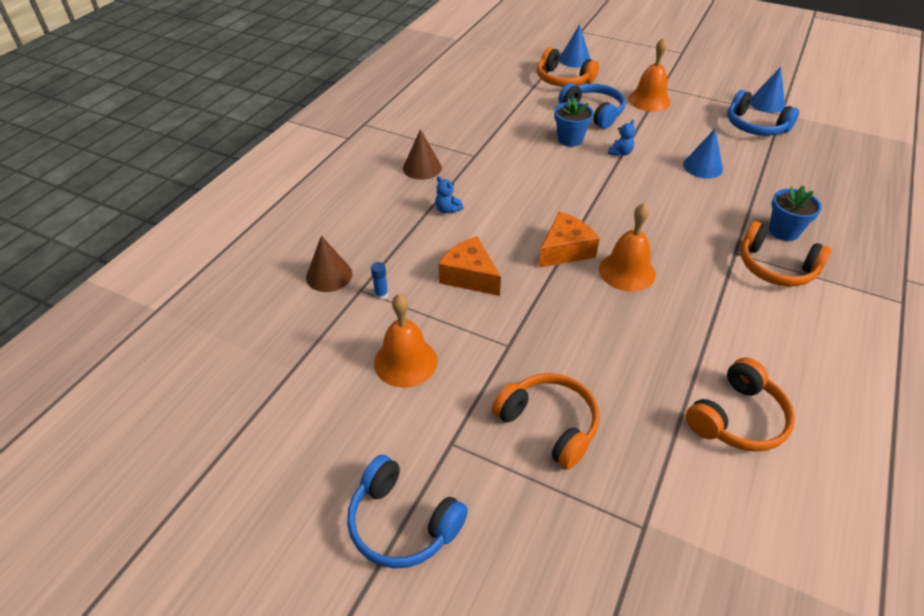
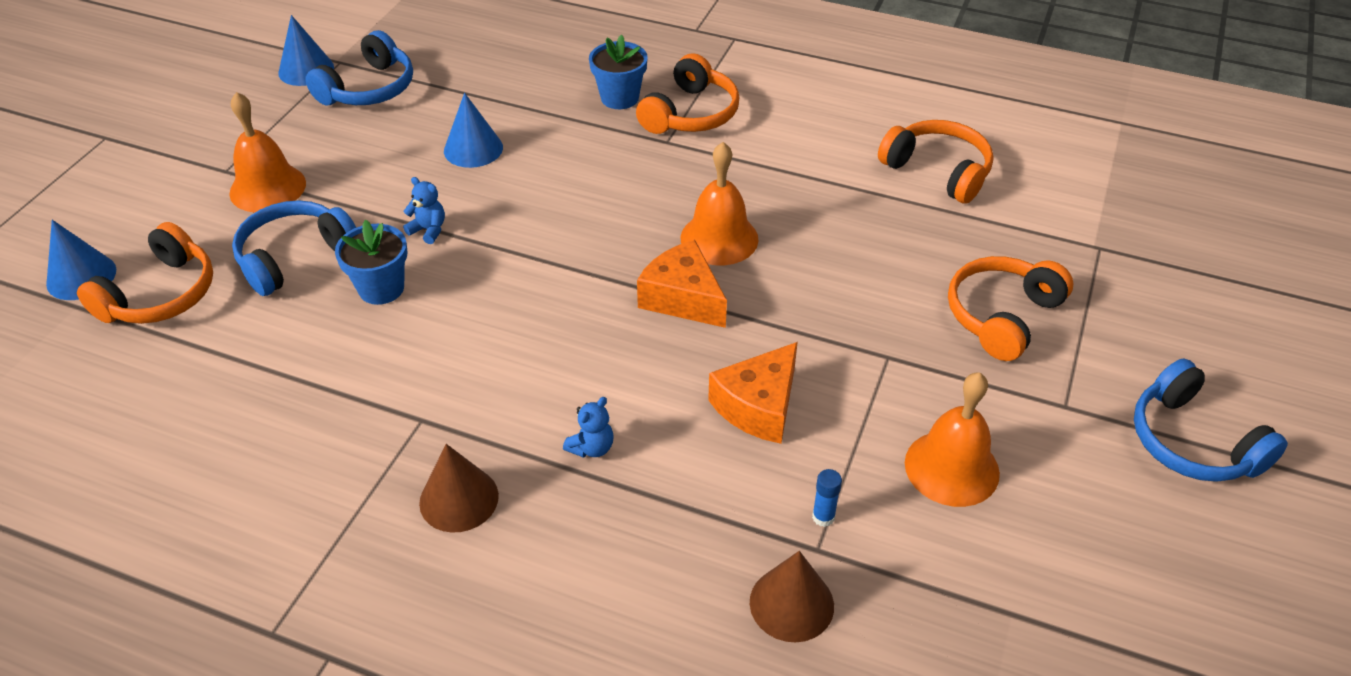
camera: 95 degrees left, 0 degrees up
(402, 523) = (1192, 442): blue headphones -> blue headphones turned 120 degrees clockwise

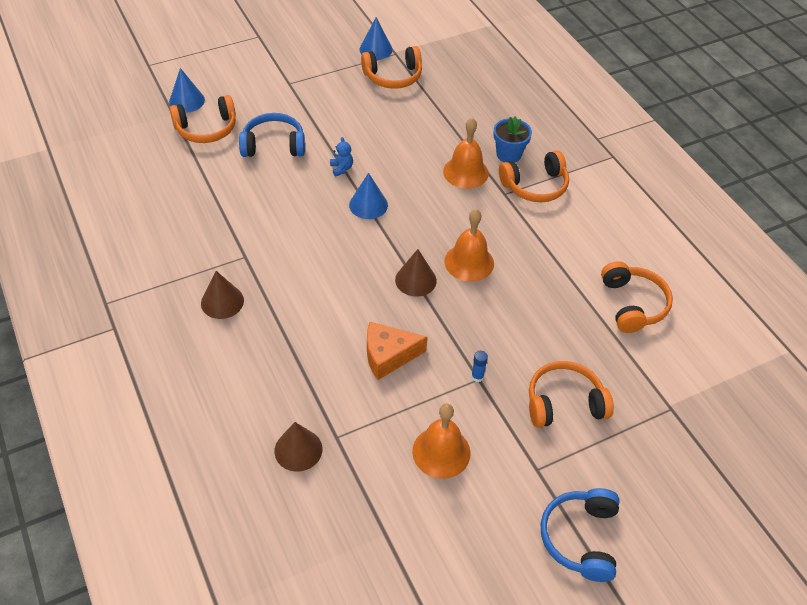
camera: 40 degrees right, 5 degrees up
(267, 188) = (297, 103): orange bell -> orange bell (465, 172)
(369, 89) = (393, 76): blue headphones -> orange headphones
(381, 288) = (292, 184): blue flower pot -> none
(473, 149) = (406, 139): blue cone -> blue cone (368, 205)
(591, 447) = (296, 320): blue teddy bear -> none
(683, 298) = (415, 280): orange cheese -> brown cone
(823, 517) = (356, 426): blue glue stick -> blue glue stick (477, 376)

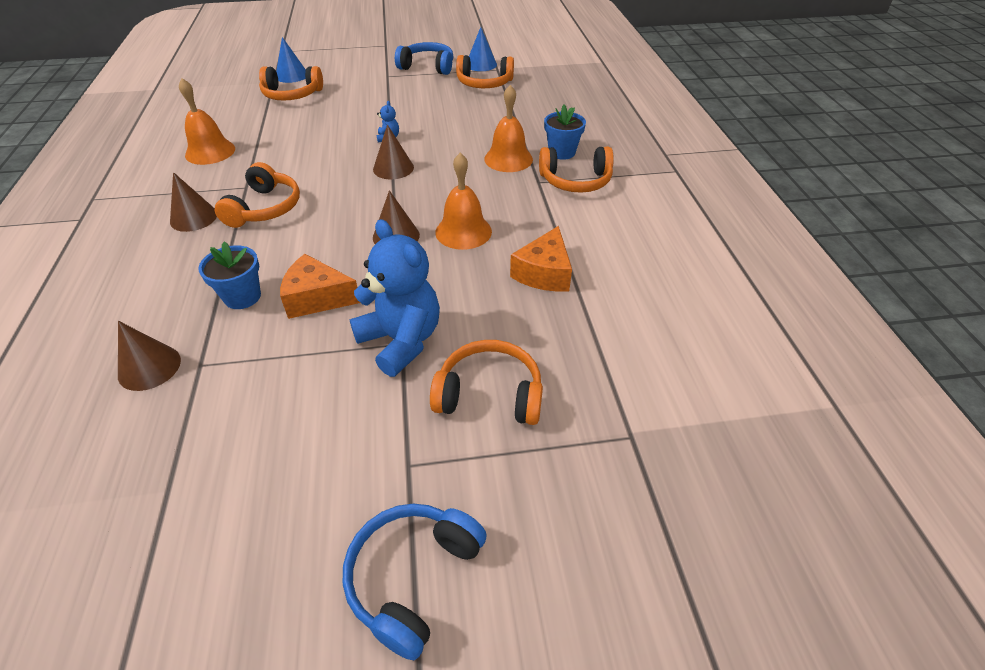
camera: 20 degrees right, 5 degrees down
(273, 145) = (340, 113): blue headphones -> blue headphones (427, 67)
(326, 370) = (242, 297): none -> blue flower pot
(368, 205) = (393, 168): blue cone -> brown cone
(441, 452) = (303, 412): orange bell -> orange bell (210, 152)
(477, 376) = (401, 341): blue glue stick -> blue teddy bear
(553, 288) = (544, 273): none -> orange cheese
(633, 304) = (634, 307): orange headphones -> orange headphones (265, 208)

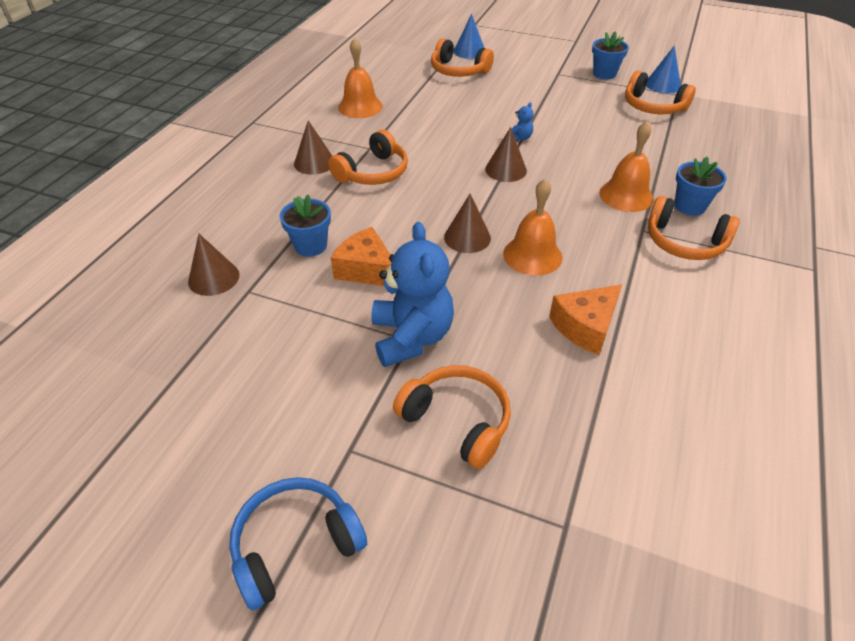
camera: 30 degrees right, 0 degrees up
(427, 67) = (604, 74): blue headphones -> blue flower pot

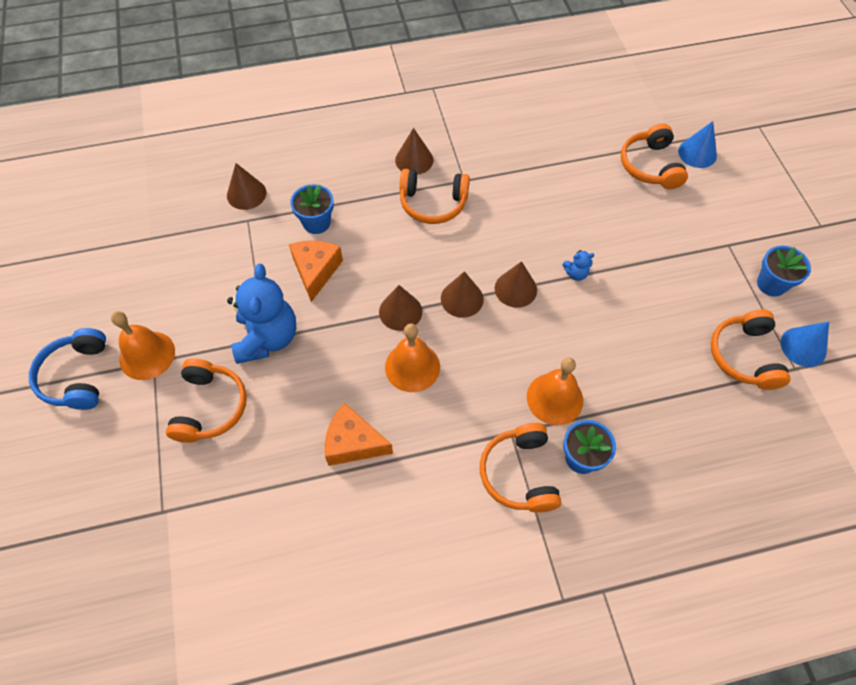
camera: 55 degrees right, 15 degrees up
(295, 545) = (76, 376): blue headphones -> blue headphones turned 120 degrees counterclockwise
(360, 107) = (518, 136): orange bell -> orange bell (147, 355)
(411, 337) = (267, 338): blue teddy bear -> blue teddy bear turned 45 degrees counterclockwise
(488, 199) = (462, 299): none -> brown cone

